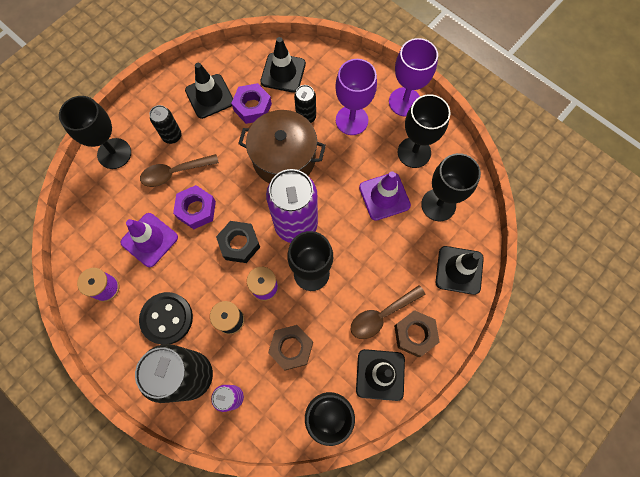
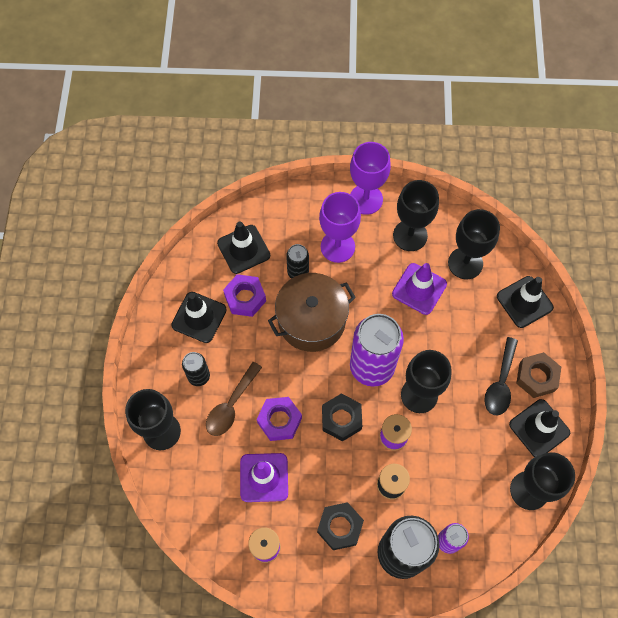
camera: 40 degrees left, 5 degrees down
(167, 318) = (340, 527): black button -> black nut
(291, 348) = (457, 465): brown nut -> none
(381, 315) = (500, 383): brown spoon -> black spoon

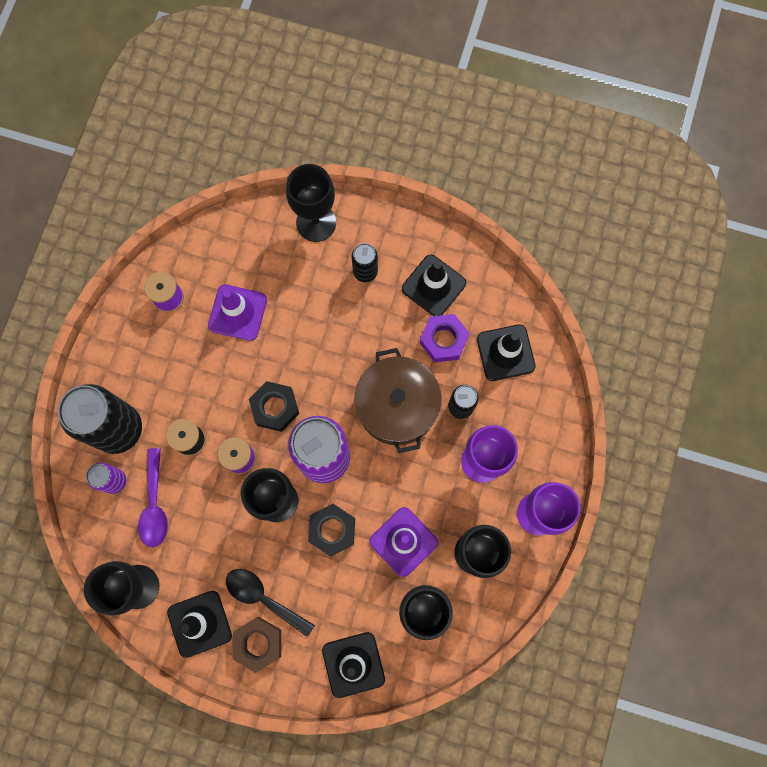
camera: 105 degrees right, 10 degrees up
(231, 405) = (323, 297): brown spoon -> none
(279, 420) = (292, 343): purple nut -> none
(340, 527) = (164, 375): black nut -> black nut (332, 530)
(457, 497) = (155, 505): none -> purple spoon

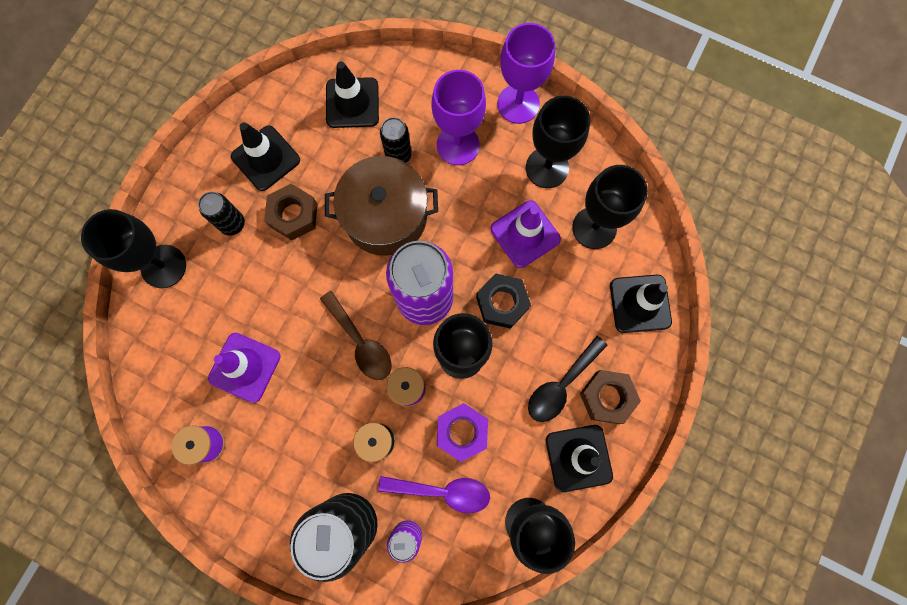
camera: 80 degrees left, 0 degrees up
(275, 408) = (361, 342): black nut -> brown spoon
(383, 323) = (293, 215): none -> brown nut
(443, 340) = (326, 159): purple nut -> purple nut (462, 432)

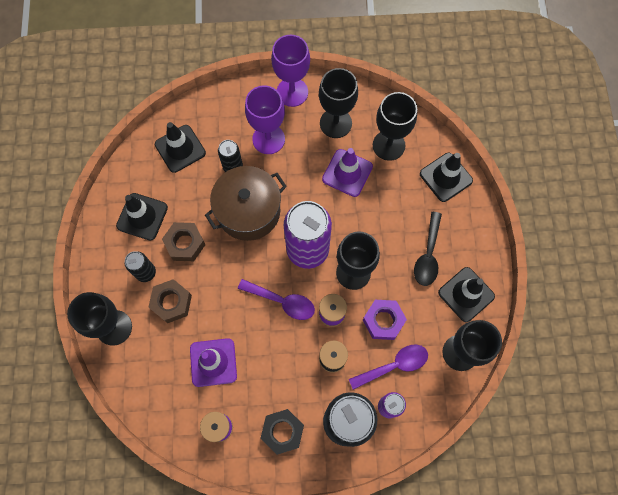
camera: 30 degrees left, 5 degrees down
(361, 342) = (282, 301): brown spoon -> purple spoon
(502, 303) = (359, 224): black nut -> black nut (282, 431)
(607, 397) = (461, 247): brown nut -> brown nut (171, 302)

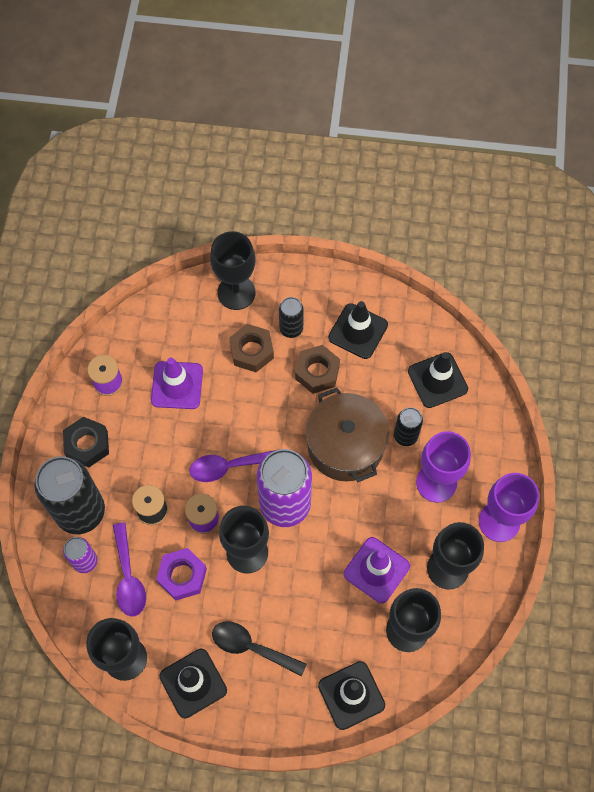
camera: 100 degrees right, 5 degrees down
(282, 301) = (229, 466): purple spoon -> purple spoon turned 45 degrees clockwise

